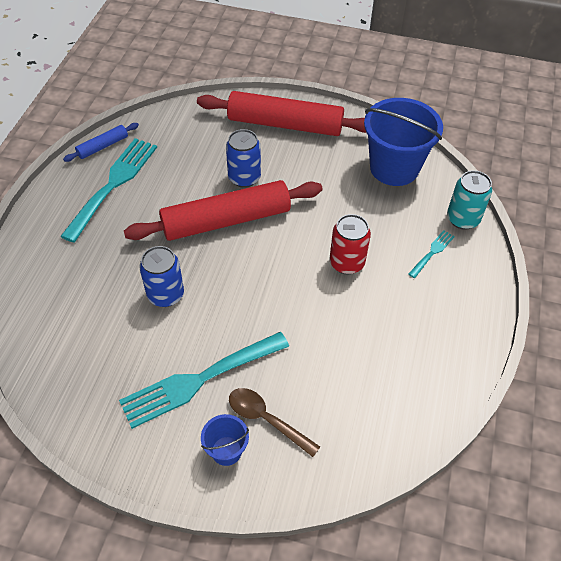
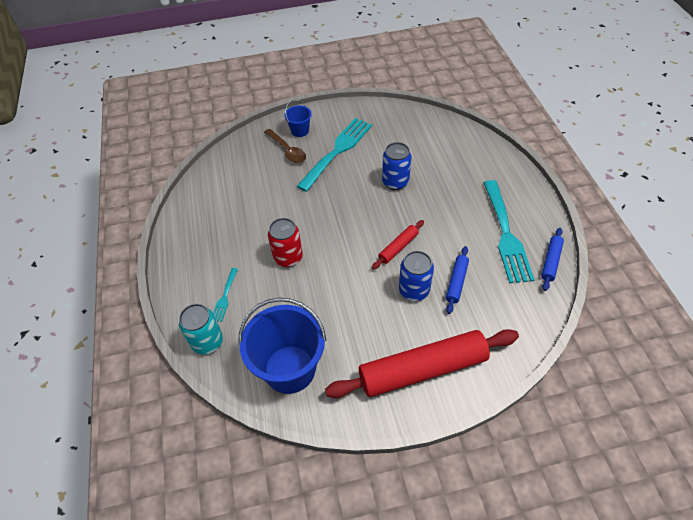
camera: 155 degrees right, 0 degrees up
(200, 167) = (456, 282): none -> blue rolling pin
(226, 220) = (398, 247): red rolling pin -> red rolling pin, size x0.45
(267, 420) = (287, 150): brown spoon -> brown spoon turned 45 degrees clockwise

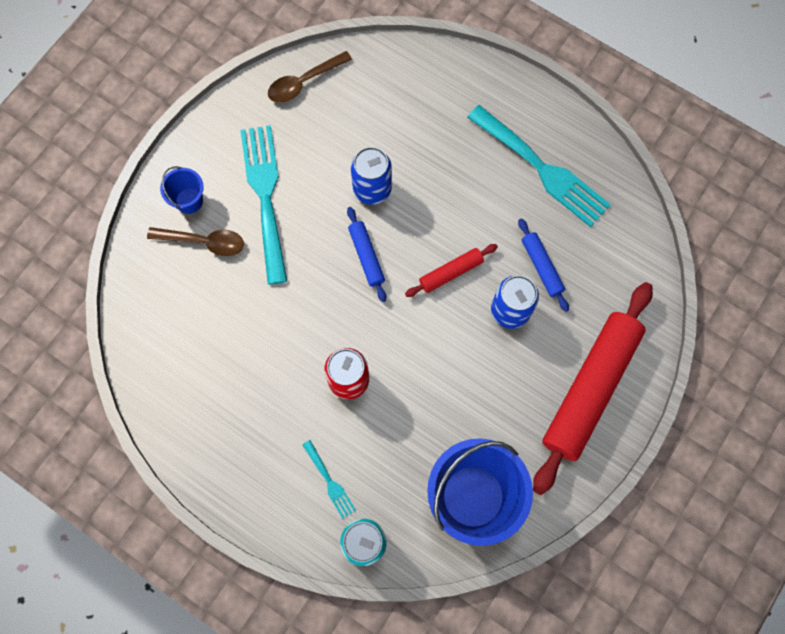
camera: 45 degrees left, 20 degrees up
(398, 247) = (451, 273): red rolling pin -> red rolling pin turned 60 degrees clockwise
(409, 118) = (304, 82): none -> brown spoon
(551, 261) = (608, 169): blue rolling pin -> blue rolling pin (366, 256)

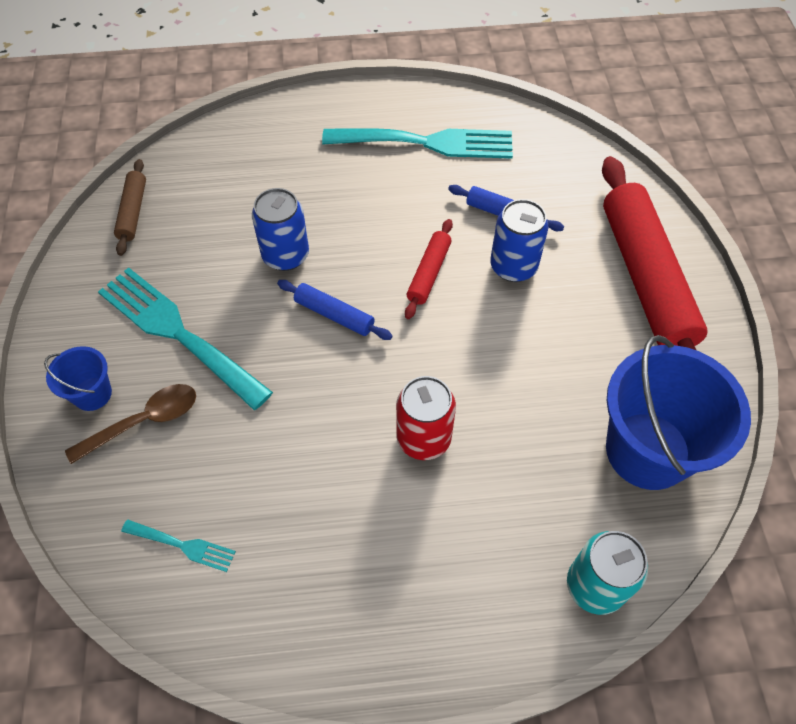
camera: 40 degrees left, 15 degrees down
(304, 82) = (133, 212): brown spoon -> brown rolling pin
(330, 482) = (500, 554): turquoise fork -> turquoise fork (183, 545)

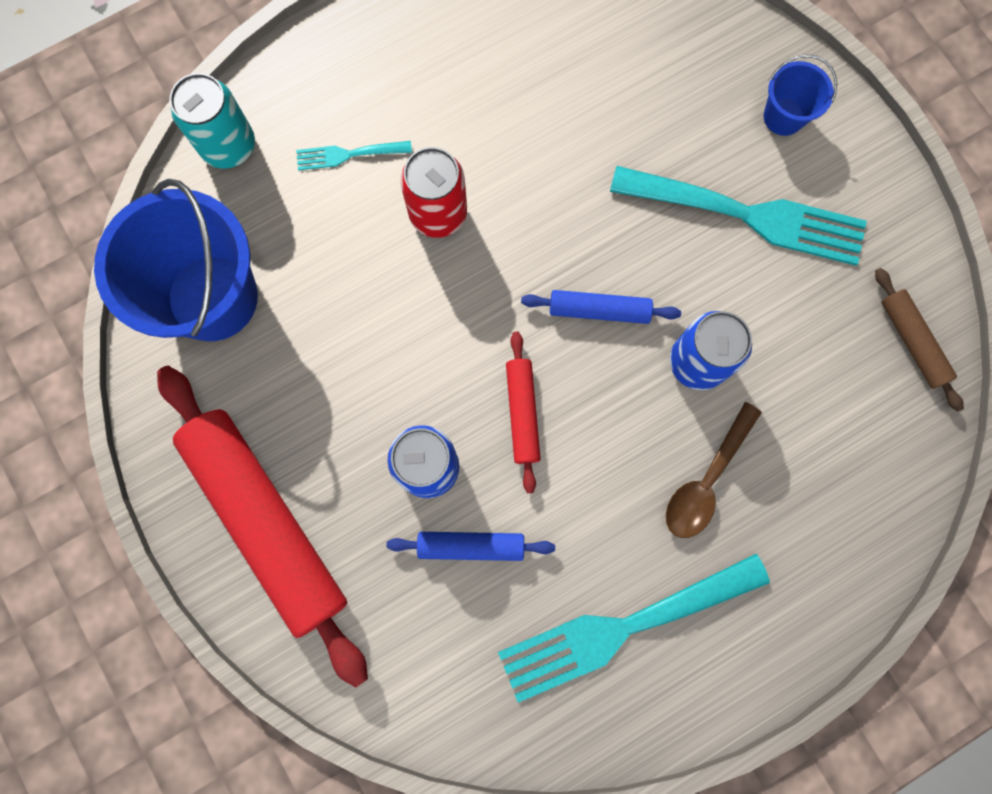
camera: 155 degrees right, 20 degrees up
(143, 422) = (714, 112): brown spoon -> brown spoon (706, 479)
(183, 545) = (602, 26): turquoise fork -> turquoise fork (348, 155)

